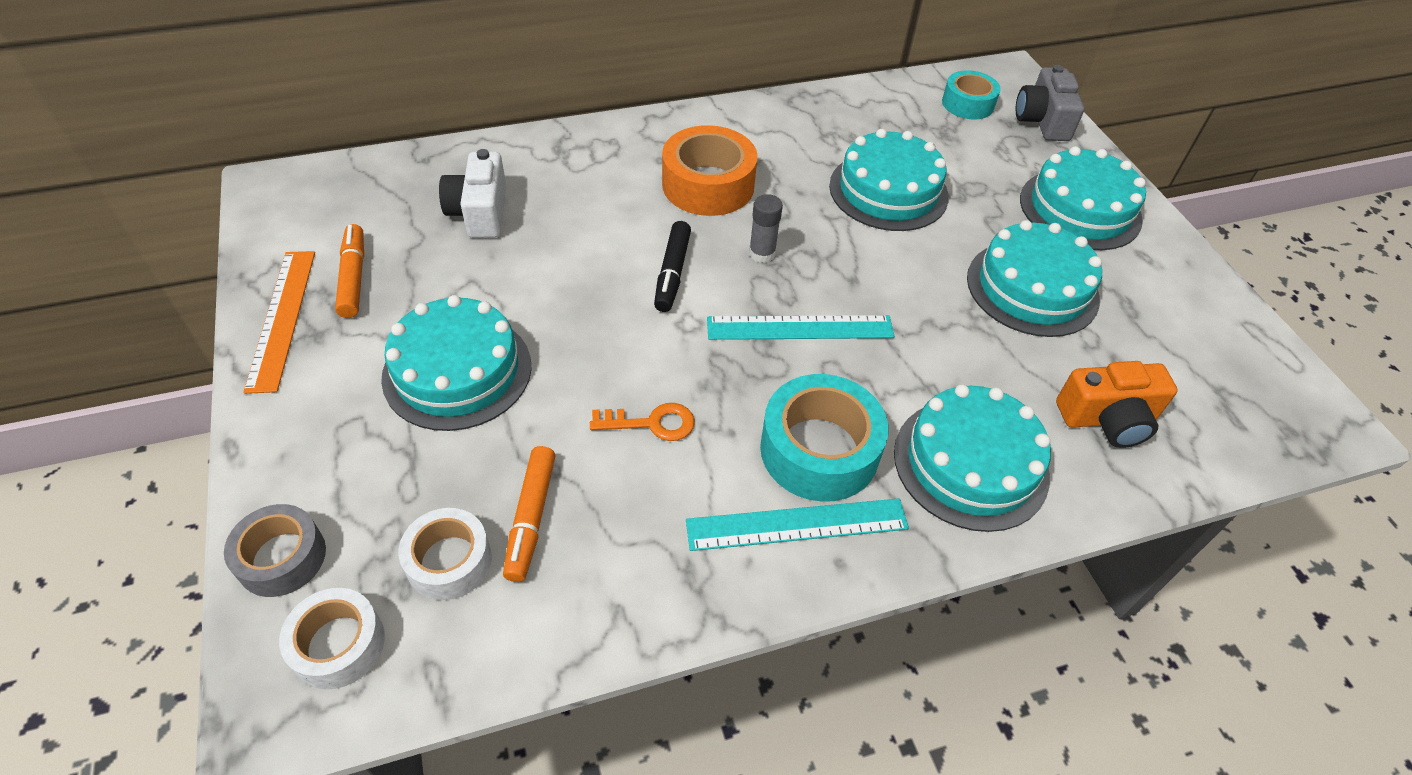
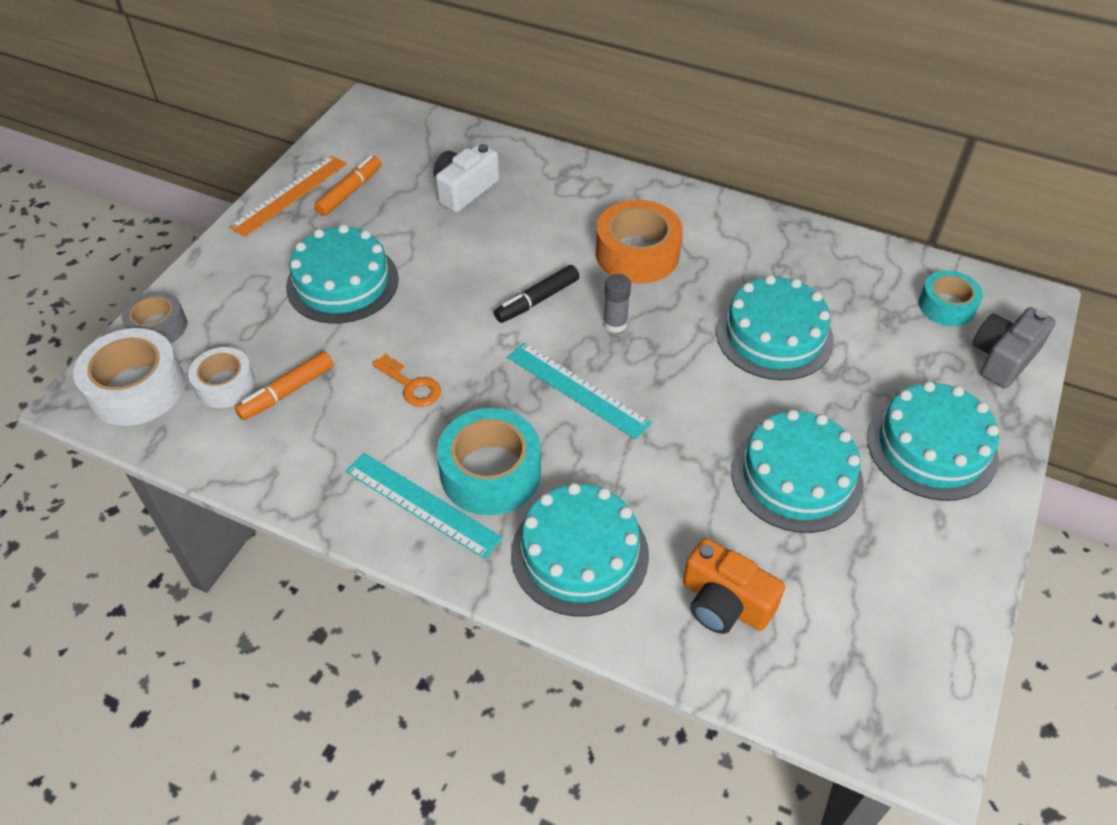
camera: 45 degrees right, 0 degrees up
(338, 644) = (136, 388): white tape -> white tape, size x1.59

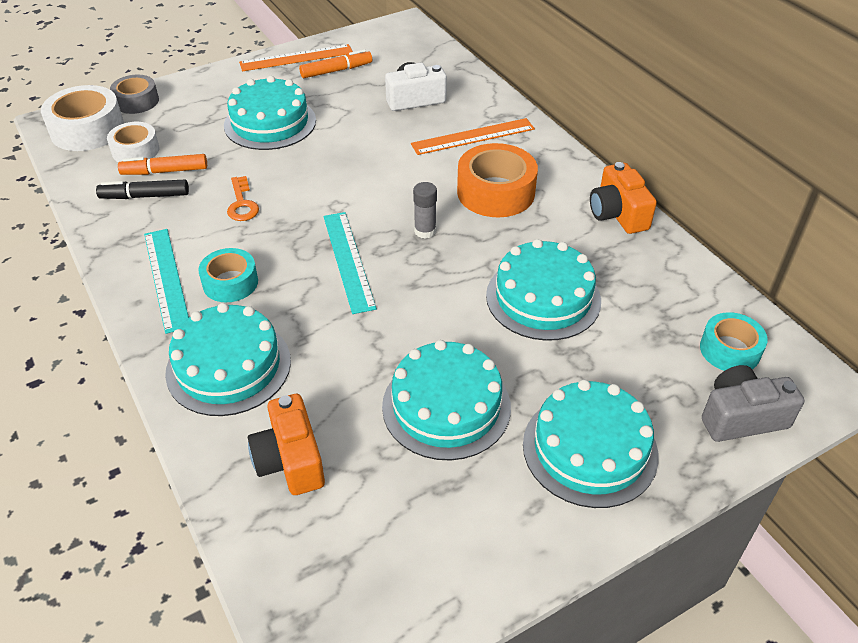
camera: 35 degrees right, 5 degrees down
(490, 472) = (230, 283): turquoise tape -> turquoise tape, size x0.63
(537, 300) = (385, 190): black marker -> black marker (145, 196)
(560, 205) = (473, 136): none -> orange ruler
(756, 225) = (618, 214): none -> orange camera

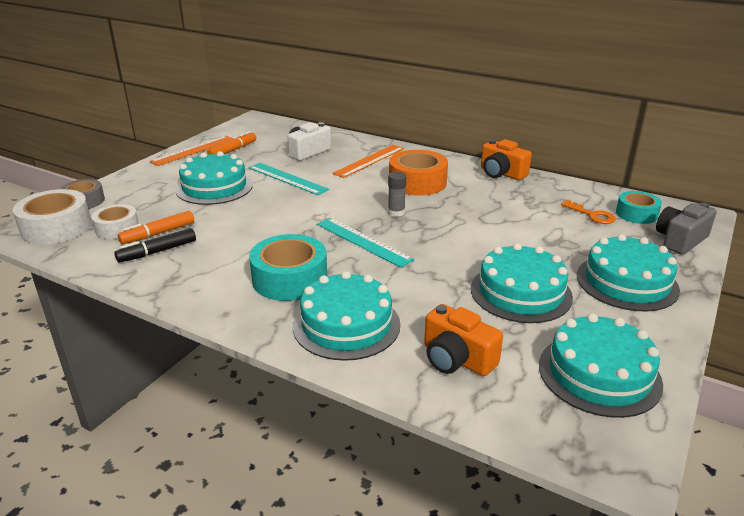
camera: 30 degrees left, 15 degrees down
(166, 278) = (234, 292): turquoise ruler -> turquoise ruler (287, 178)
(230, 283) = (290, 279): turquoise tape -> turquoise tape, size x1.59
(242, 204) = (245, 234): orange key -> orange key (592, 215)
(543, 298) = (509, 222): turquoise cake -> turquoise cake (599, 374)

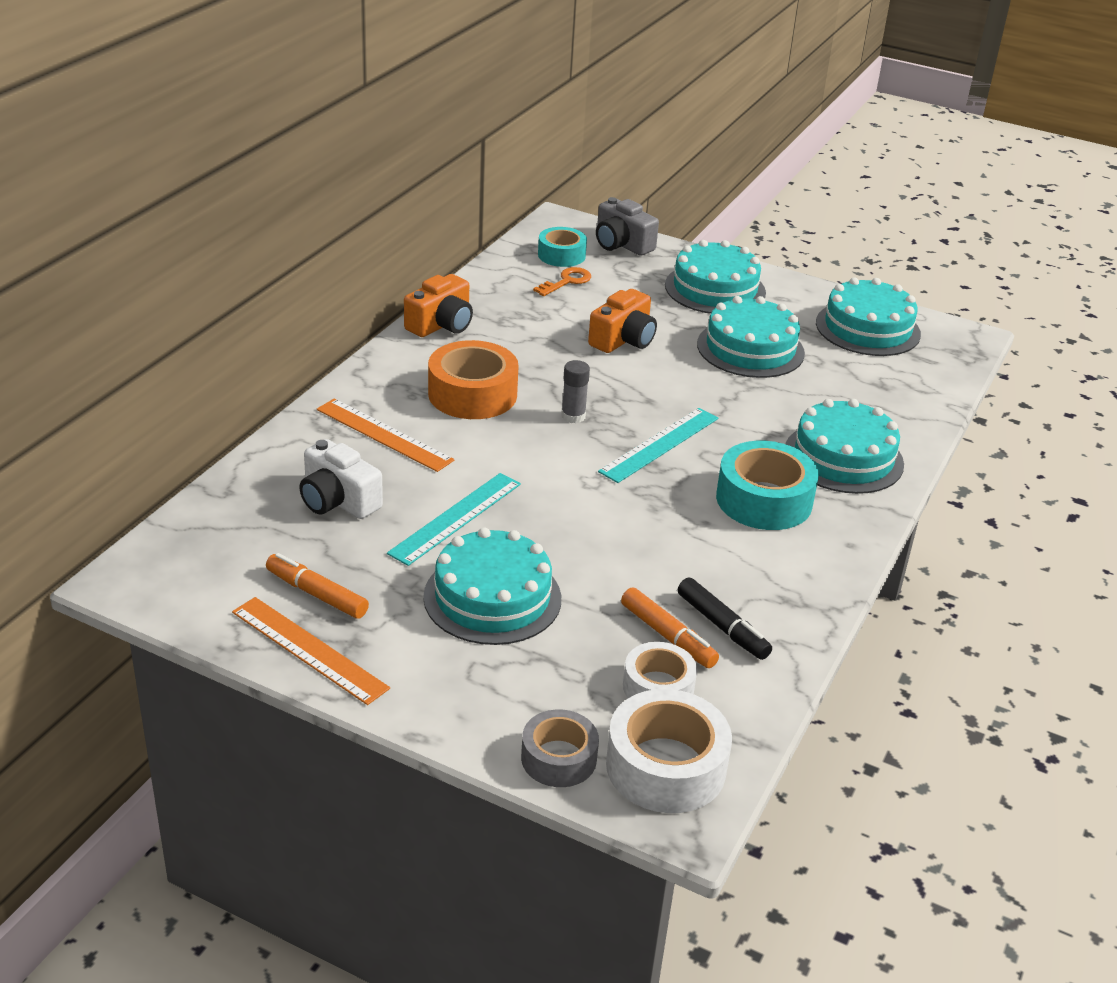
camera: 95 degrees left, 5 degrees up
(457, 359) = (874, 395): orange camera -> orange camera (623, 340)

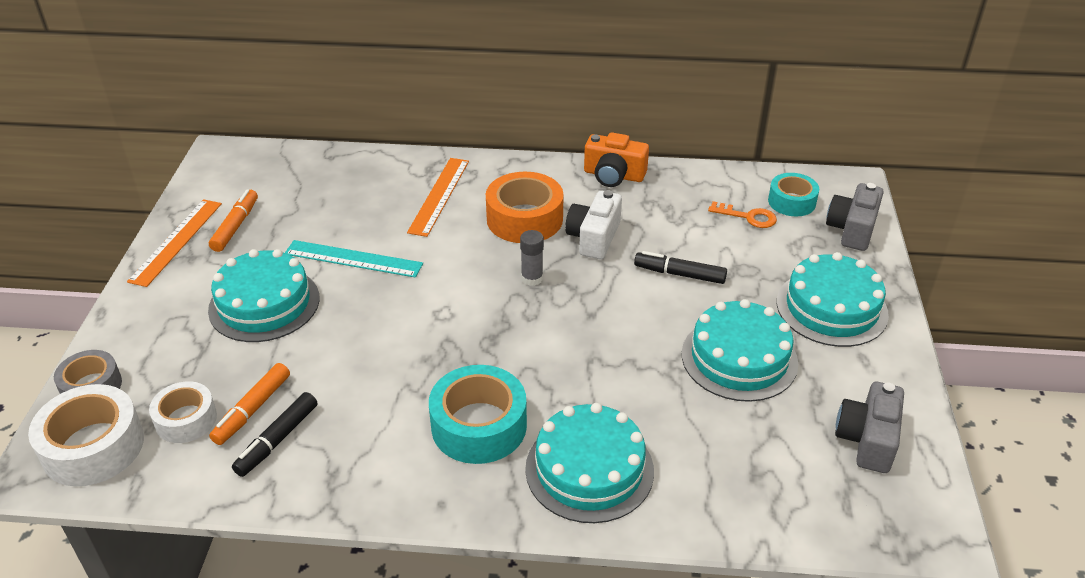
camera: 70 degrees right, 5 degrees up
(338, 500) = (345, 202): white camera -> white camera (594, 238)
(623, 340) = (679, 274): orange camera -> black marker
(660, 445) = (524, 338): turquoise ruler -> none
(867, 328) = (867, 439): turquoise cake -> grey camera

